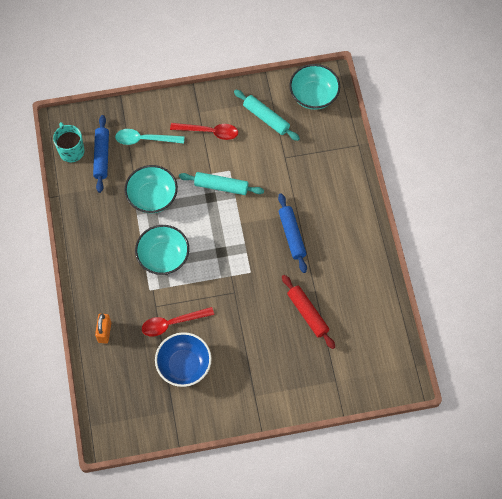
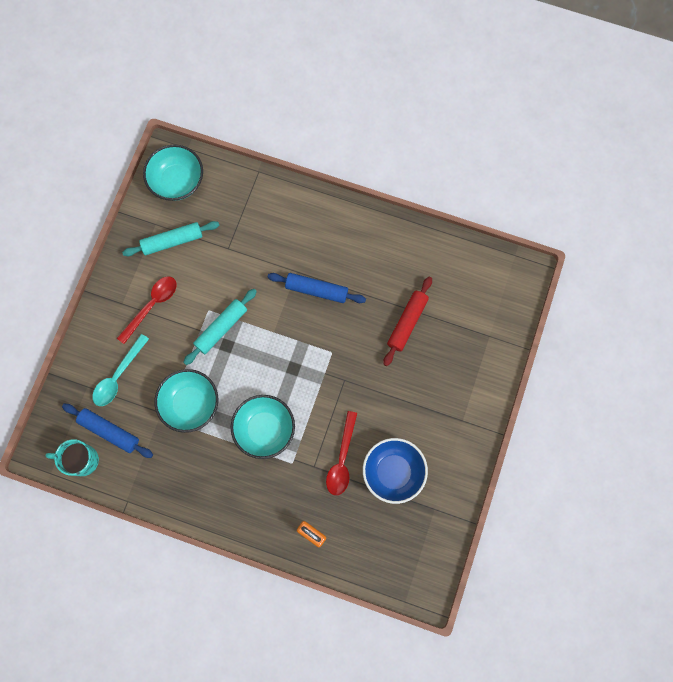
camera: 60 degrees left, 10 degrees up
(307, 314) = (407, 322): red rolling pin -> red rolling pin turned 60 degrees counterclockwise

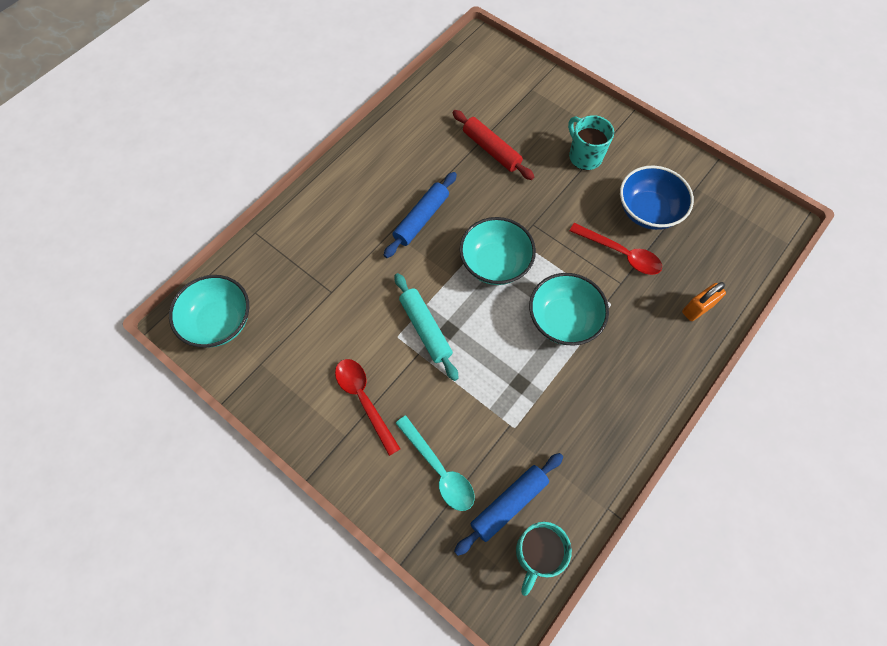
camera: 70 degrees left, 10 degrees down
(172, 241) = (292, 350): turquoise rolling pin -> none
(190, 404) = (506, 392): turquoise bowl -> turquoise bowl (495, 263)
(431, 403) = (584, 156): none -> turquoise mug

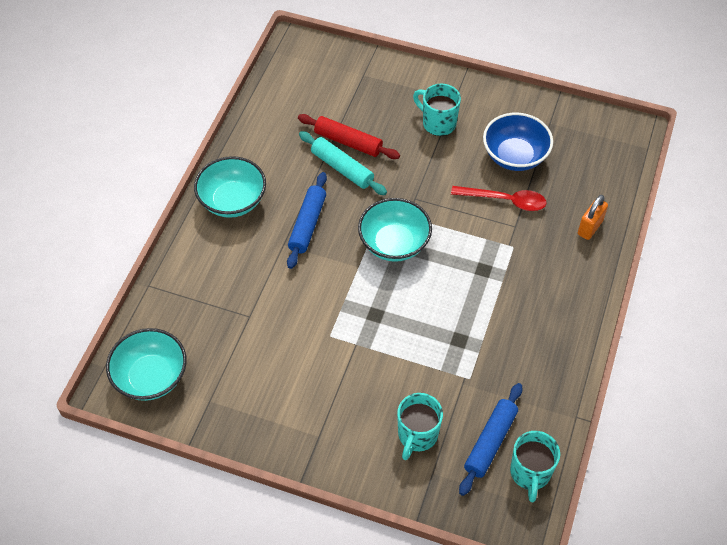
camera: 20 degrees left, 10 degrees down
(364, 400) = (323, 400): red spoon -> none
(425, 329) = (353, 321): turquoise rolling pin -> turquoise rolling pin (342, 168)
(439, 470) = (417, 435): turquoise spoon -> turquoise mug
(563, 320) = (476, 273): turquoise bowl -> turquoise bowl (232, 201)

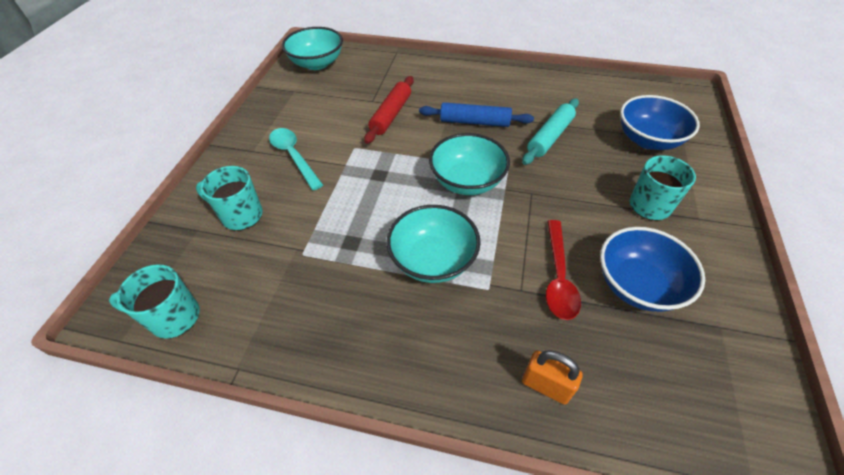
camera: 85 degrees right, 5 degrees down
(232, 201) = (487, 79): turquoise bowl -> turquoise bowl (433, 260)
(335, 393) = (294, 156): none -> turquoise spoon
(348, 142) = (585, 138): red rolling pin -> red rolling pin (391, 115)
(358, 98) = (648, 140): none -> blue bowl
(490, 442) = (221, 277): blue rolling pin -> none

